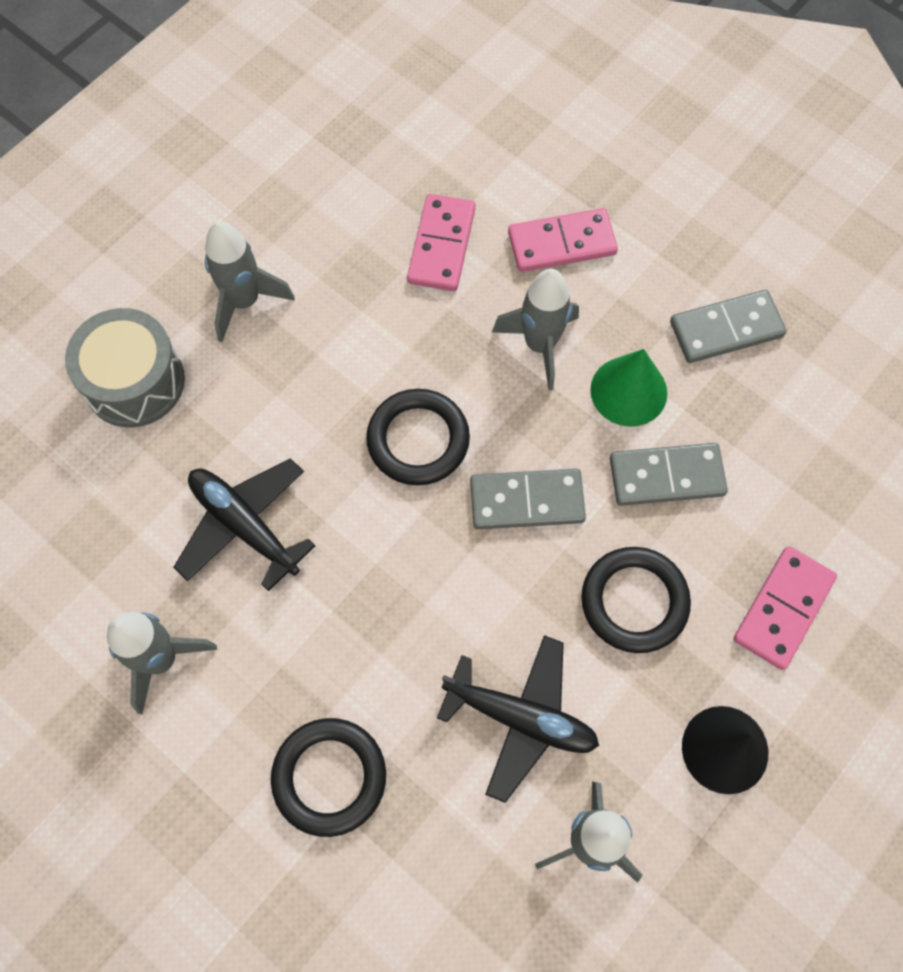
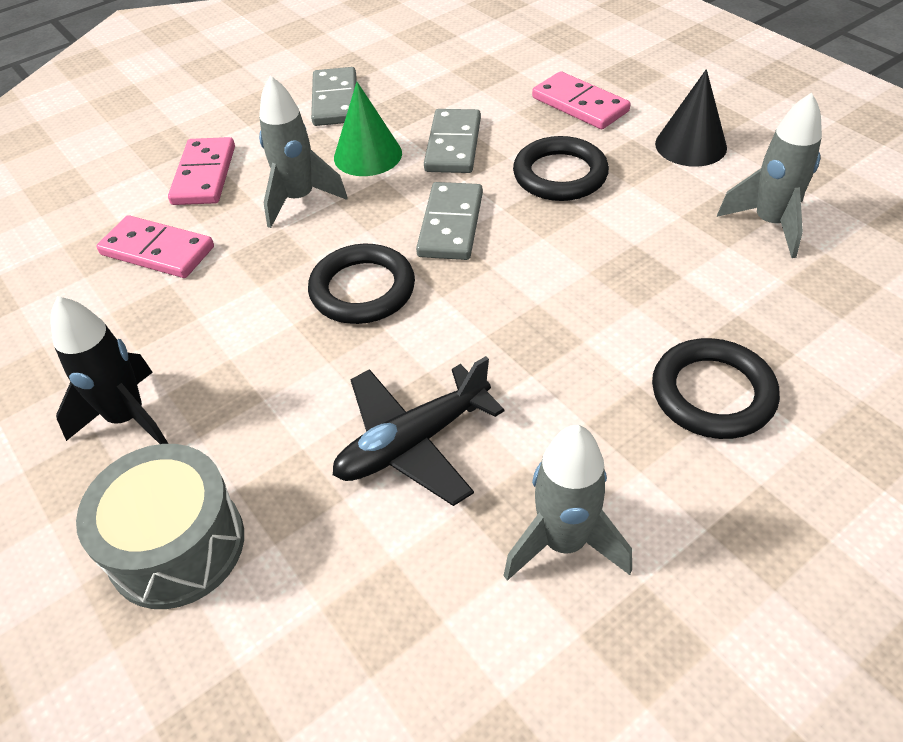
camera: 75 degrees left, 20 degrees down
(244, 301) = (128, 418): grey rocket -> black rocket
(520, 718) = (658, 251): black plane -> none

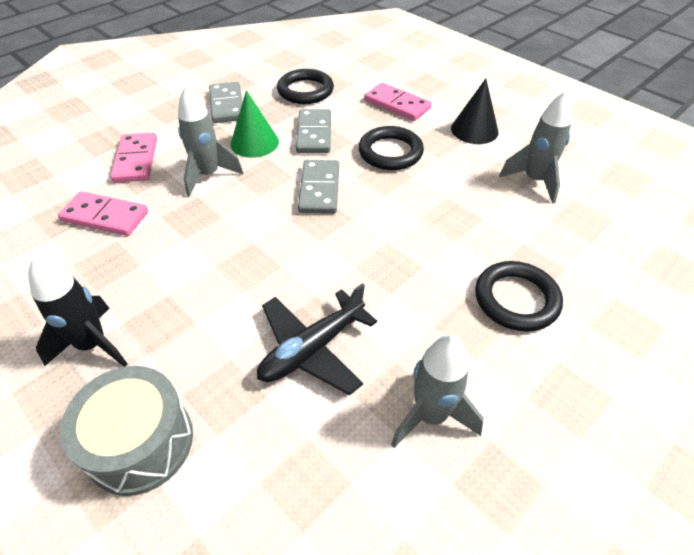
camera: 10 degrees left, 0 degrees up
(362, 289) = (262, 238): black ring -> black ring (305, 91)

